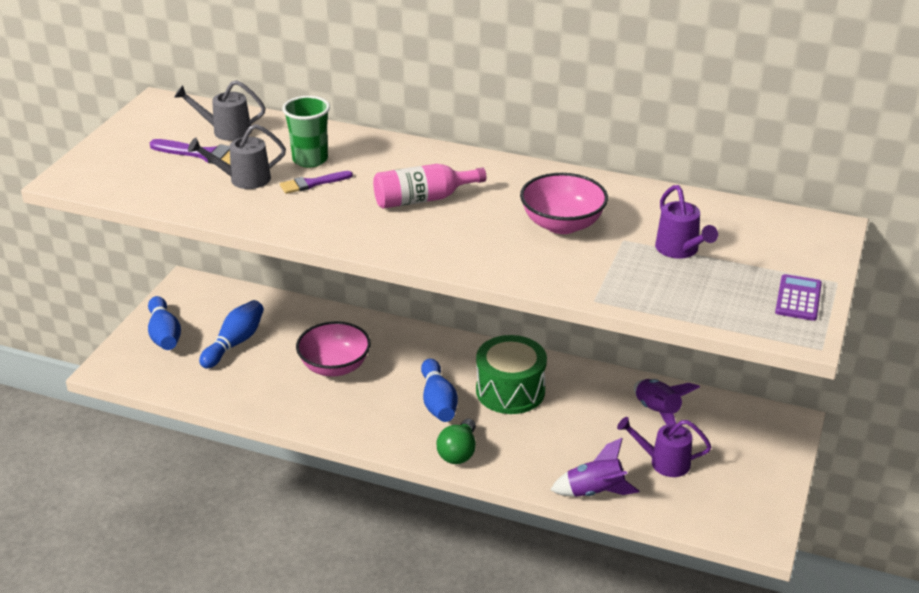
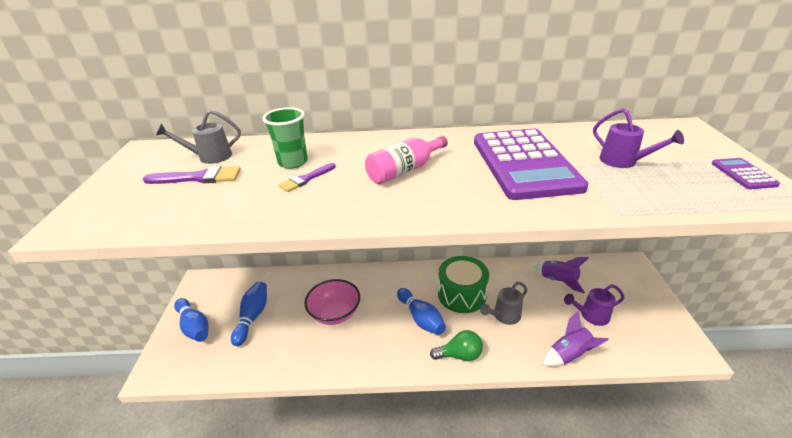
camera: 20 degrees left, 0 degrees up
(243, 179) = (243, 189): grey watering can -> grey watering can (504, 316)
(458, 452) = (459, 355): green light bulb -> green light bulb turned 90 degrees counterclockwise
(562, 224) = (524, 164): pink bowl -> purple calculator

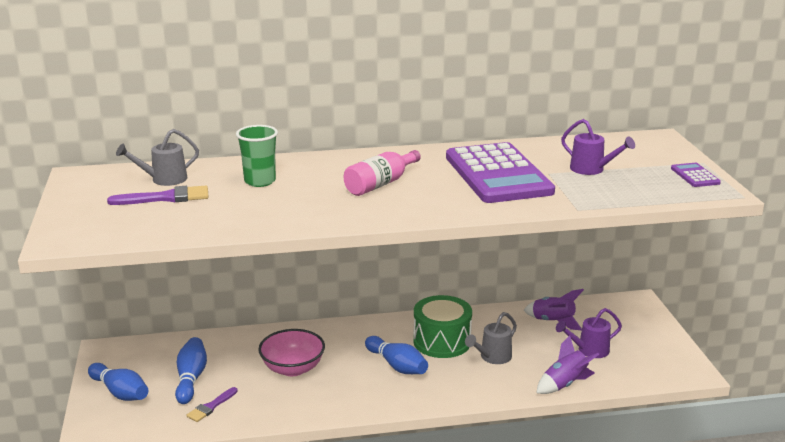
camera: 10 degrees left, 10 degrees down
(306, 179) = (282, 195): purple brush -> purple brush (211, 406)
(459, 355) = (446, 393): green light bulb -> none

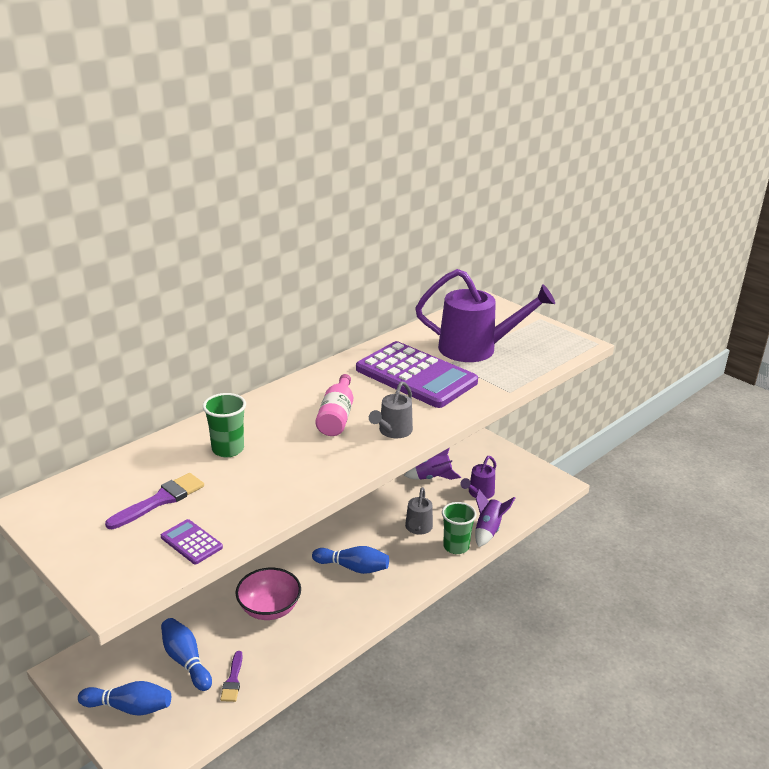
camera: 35 degrees left, 5 degrees up
(164, 179) = (130, 479): grey watering can -> grey watering can (393, 431)
(442, 341) = (367, 530): green drum -> none
(515, 385) = (456, 546): none -> green cup
(591, 169) = (476, 349): purple watering can -> purple watering can, size x1.94
(695, 176) = (548, 333): purple calculator -> purple calculator (191, 542)

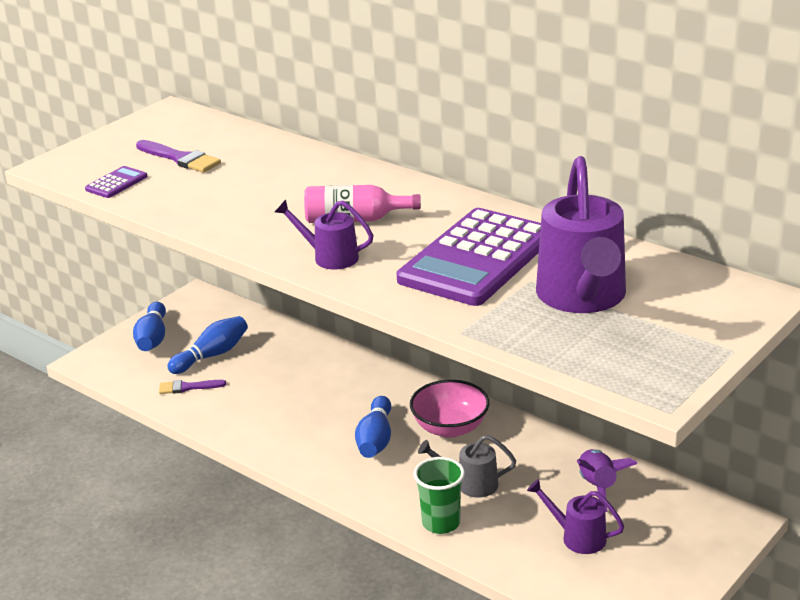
camera: 85 degrees right, 0 degrees up
(228, 449) = (272, 173): green cup -> none
(269, 609) = (293, 391): pink bowl -> pink bowl (450, 428)
(393, 431) = (329, 257): grey watering can -> purple watering can
(488, 530) = (488, 552): purple rocket -> none

